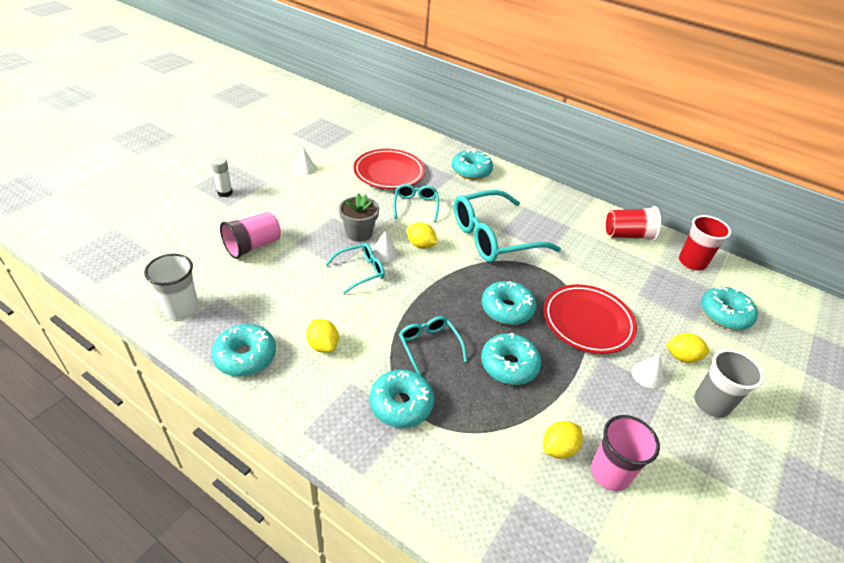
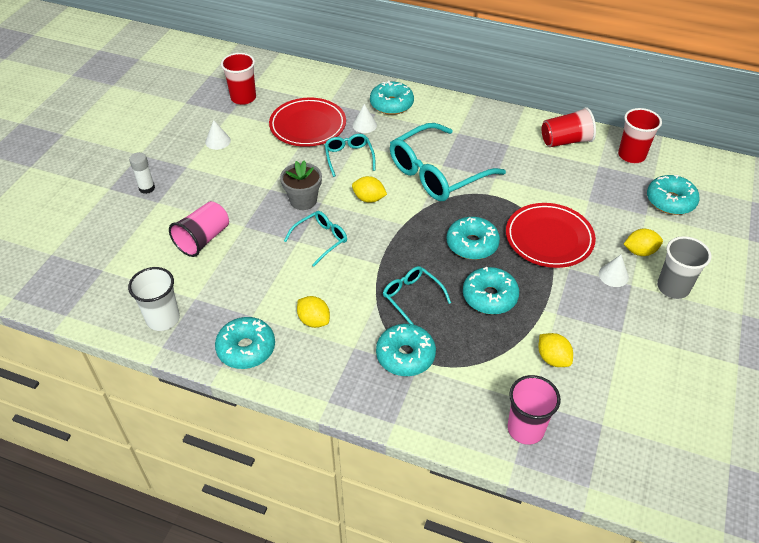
camera: 10 degrees left, 5 degrees up
(342, 140) = (243, 98): none -> red cup
(384, 253) = (336, 215): white cone -> white cone (364, 125)
(558, 448) = (553, 359): yellow lemon -> yellow lemon turned 75 degrees counterclockwise
(610, 473) = (600, 368): pink cup -> pink cup (525, 429)

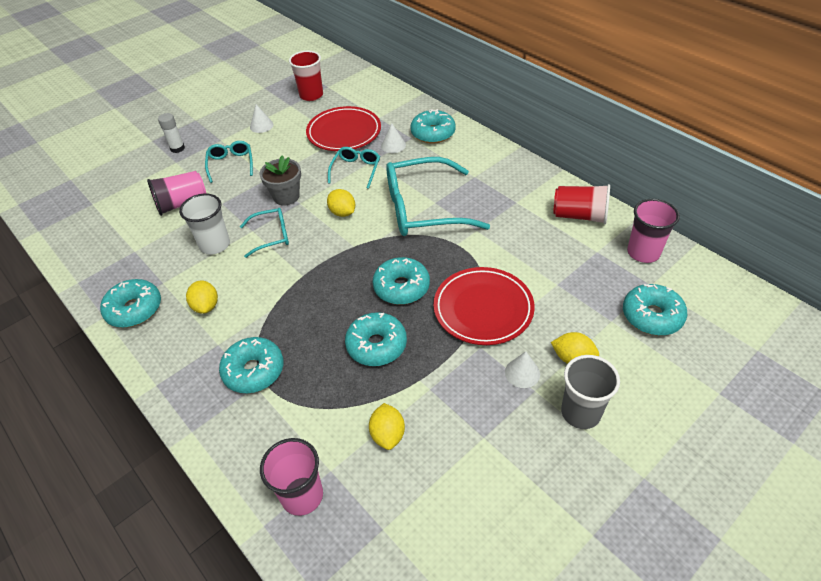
camera: 30 degrees right, 0 degrees up
(163, 319) = (98, 259): white cup -> white cup (215, 245)
(412, 297) = (305, 317): turquoise glasses -> turquoise glasses (231, 164)
(631, 155) = (643, 252): red cup -> pink cup

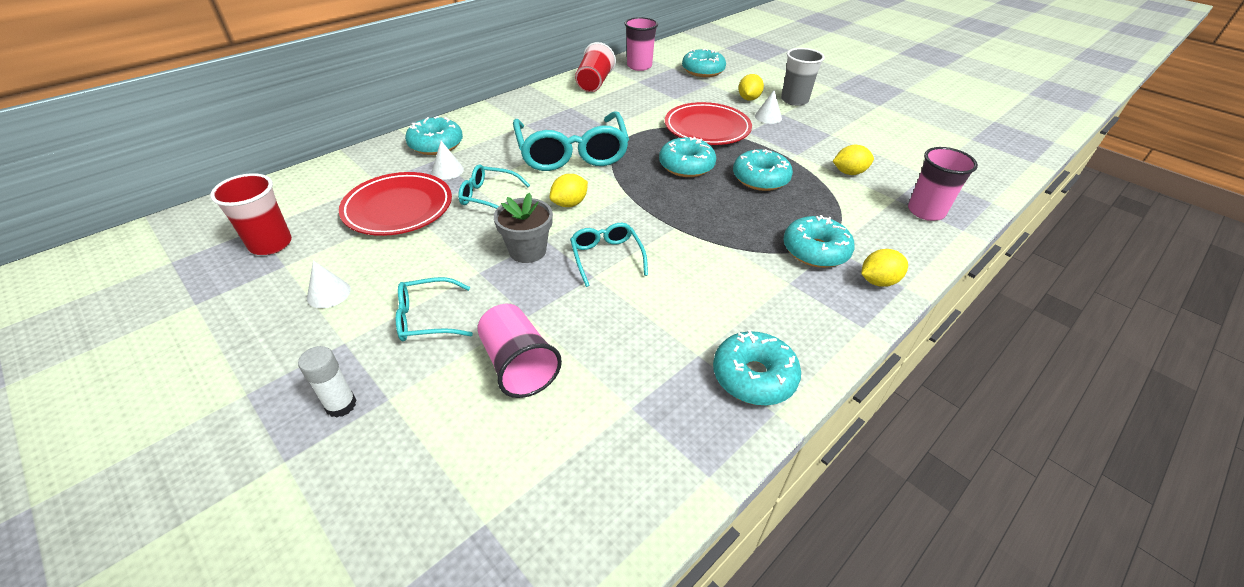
camera: 95 degrees left, 5 degrees down
(206, 306) = (734, 301): yellow lemon -> yellow lemon (878, 281)
(215, 245) = (620, 309): white cup -> none

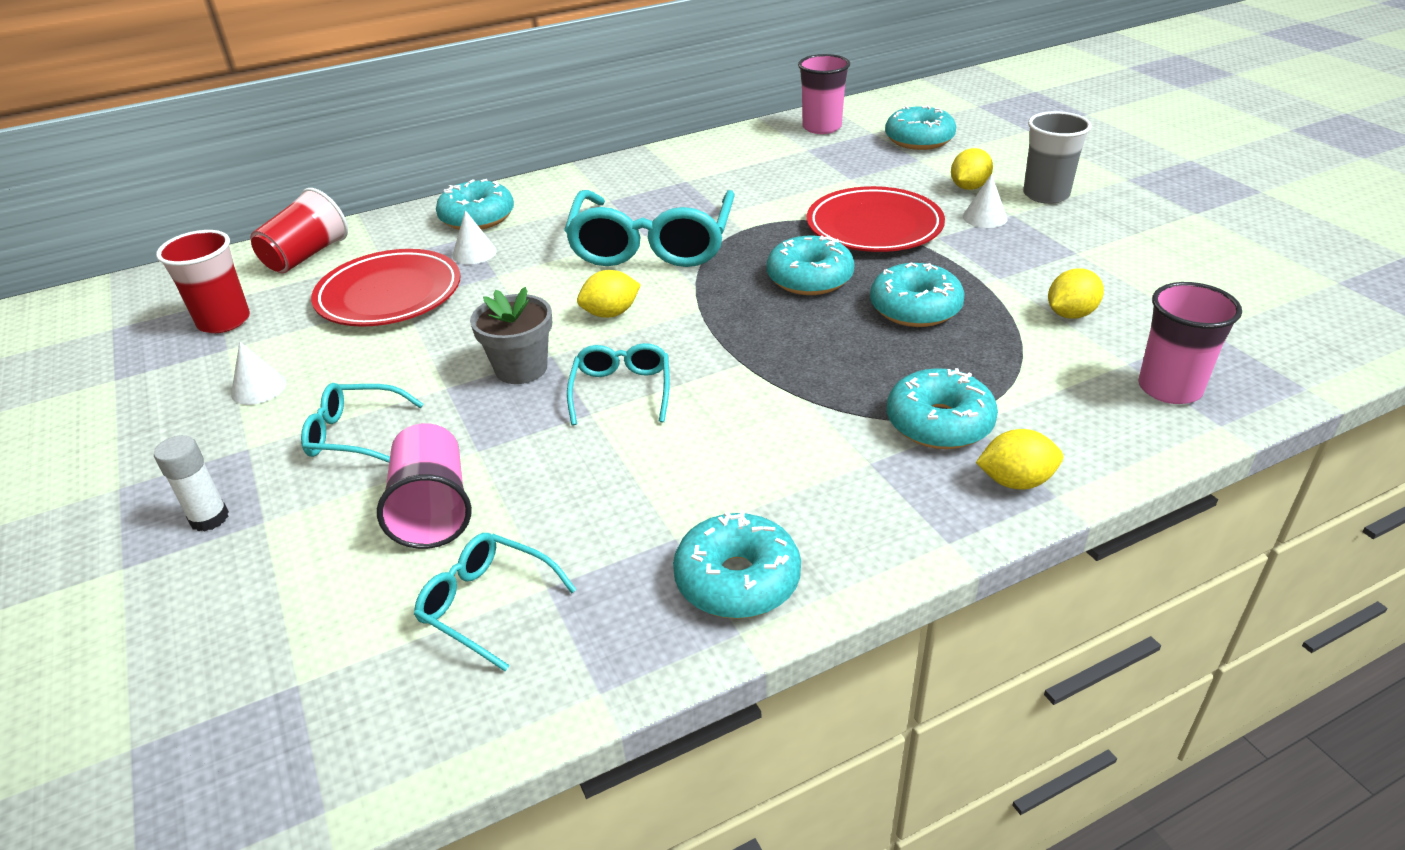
camera: 20 degrees right, 5 degrees down
(488, 196) = (509, 292): turquoise glasses -> turquoise glasses (487, 604)
(594, 83) = (739, 148): red cup -> red cup (306, 256)
(849, 172) = (1070, 314): yellow lemon -> yellow lemon turned 45 degrees counterclockwise

